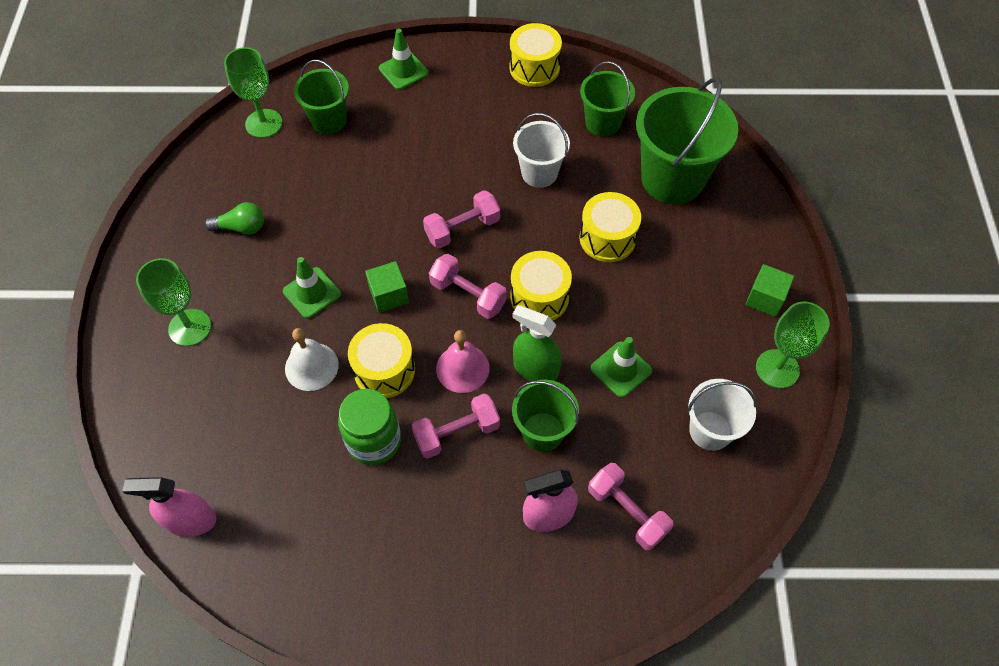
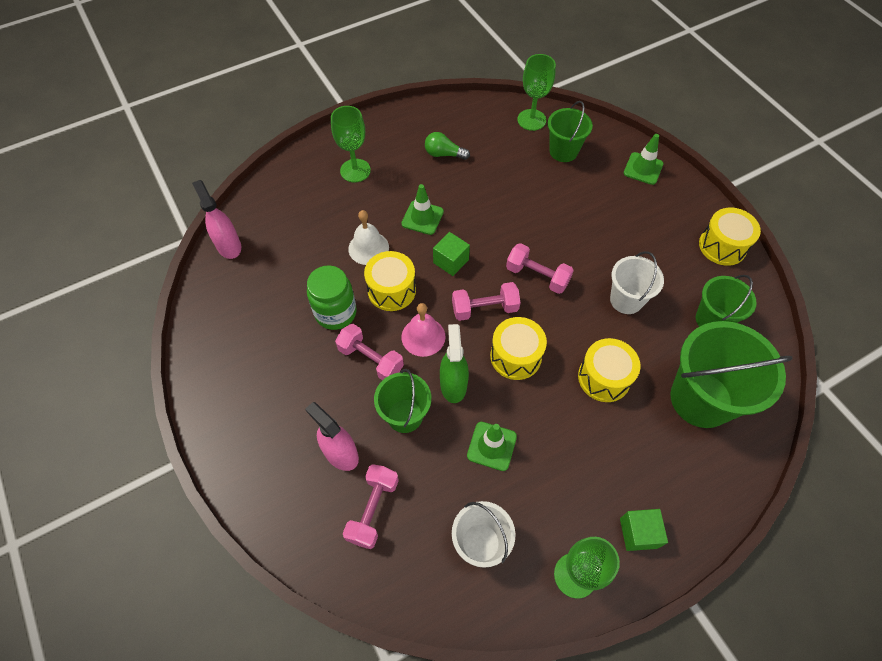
camera: 60 degrees right, 0 degrees up
(241, 227) = (444, 154): green light bulb -> green light bulb turned 135 degrees clockwise
(468, 295) = (484, 309): pink dumbbell -> pink dumbbell turned 75 degrees clockwise

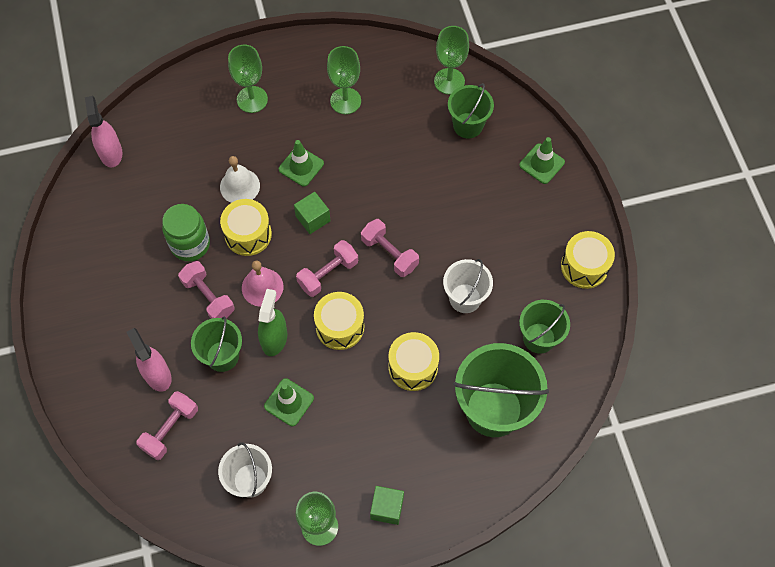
camera: 15 degrees right, 5 degrees up
(444, 154) = (345, 101): green light bulb -> green goblet
(484, 309) = (328, 274): pink dumbbell -> pink dumbbell turned 45 degrees counterclockwise

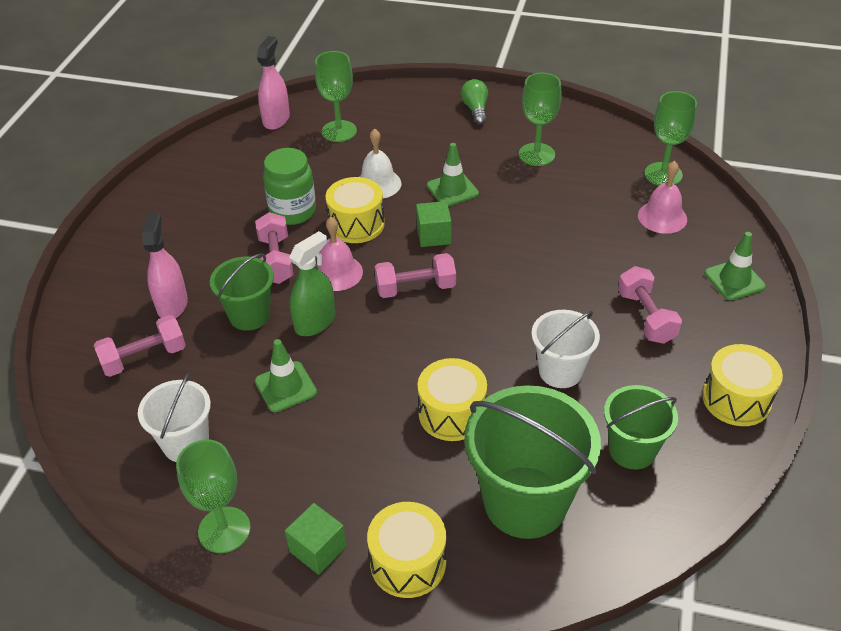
camera: 30 degrees right, 20 degrees down
(252, 99) = (441, 124): green goblet -> green goblet (339, 131)
(271, 71) = (475, 109): none -> green light bulb
(340, 327) = (394, 340): yellow drum -> yellow drum (408, 562)
(389, 253) = (497, 296): pink dumbbell -> pink dumbbell (646, 317)
(468, 125) = (662, 217): green bucket -> pink bell

